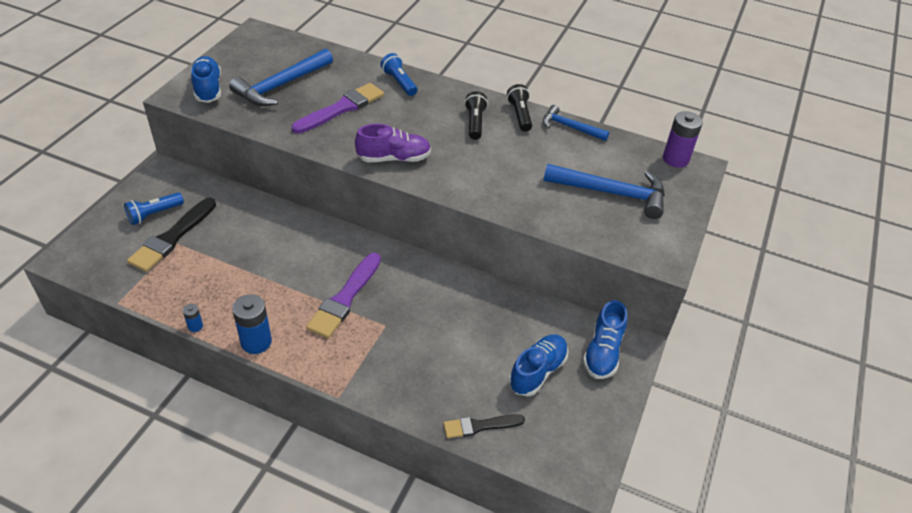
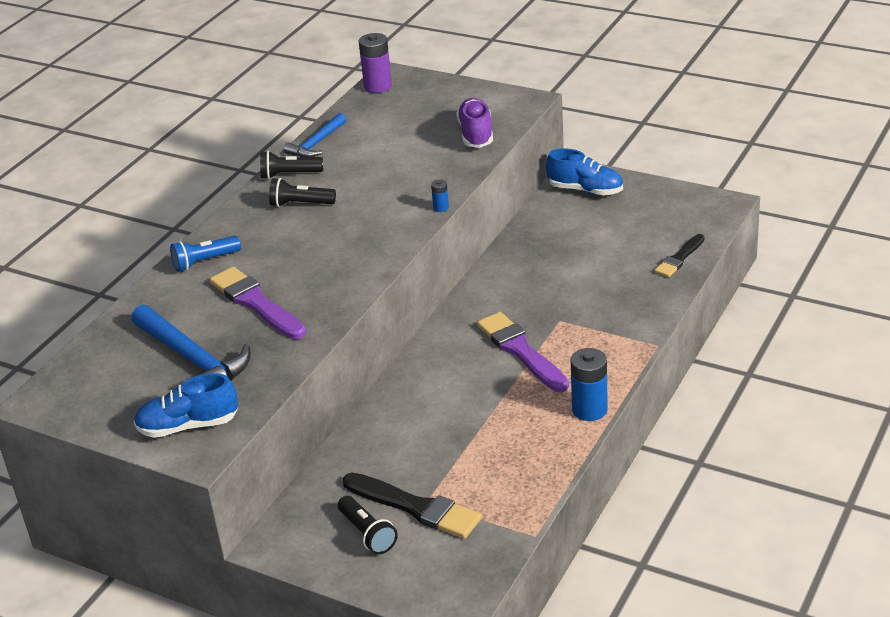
camera: 80 degrees left, 10 degrees down
(154, 214) = (367, 534): blue flashlight -> black flashlight
(195, 326) = (569, 461): blue battery -> blue battery (441, 208)
(345, 298) = (521, 351): purple brush -> purple brush turned 150 degrees counterclockwise
(394, 158) = (363, 257): purple shoe -> purple shoe (476, 134)
(480, 426) = (679, 258): black brush -> black brush turned 45 degrees clockwise
(537, 372) = (612, 226): blue shoe -> none
(611, 193) = (430, 123): blue hammer -> none

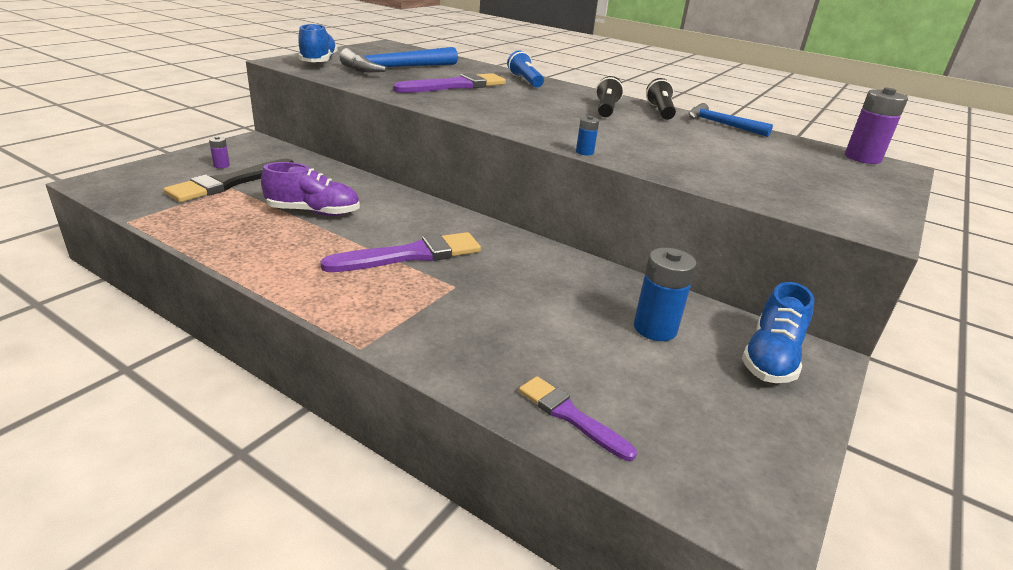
camera: 90 degrees right, 5 degrees down
(367, 534) = (221, 165): black flashlight -> purple battery
(476, 134) = (759, 187): purple shoe -> purple shoe (313, 212)
(589, 410) = (275, 277): blue battery -> blue battery (655, 328)
(679, 258) = (571, 416): black brush -> purple brush

